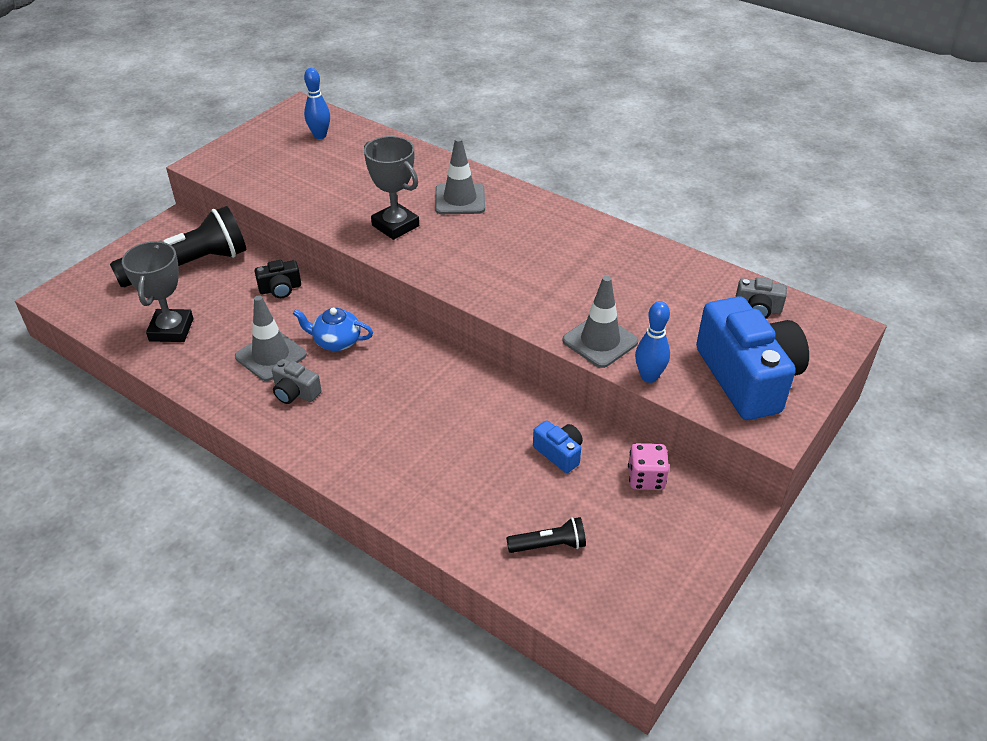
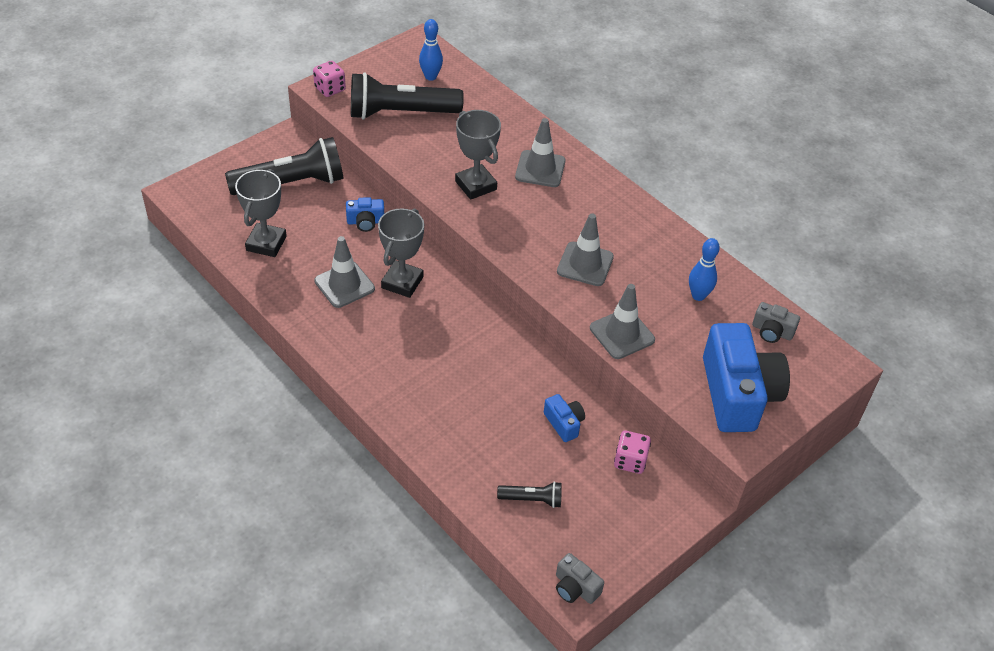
camera: 10 degrees right, 5 degrees up
(213, 162) = (330, 89): none -> pink dice
(280, 289) = (365, 222): black camera -> blue camera
(295, 392) = (358, 323): grey camera -> grey camera (575, 588)
(296, 172) = (401, 113): none -> black flashlight
(336, 341) = (402, 282): blue teapot -> grey trophy
(536, 280) = (585, 264): none -> grey traffic cone
(649, 377) = (653, 375): blue bowling pin -> blue bowling pin (698, 295)

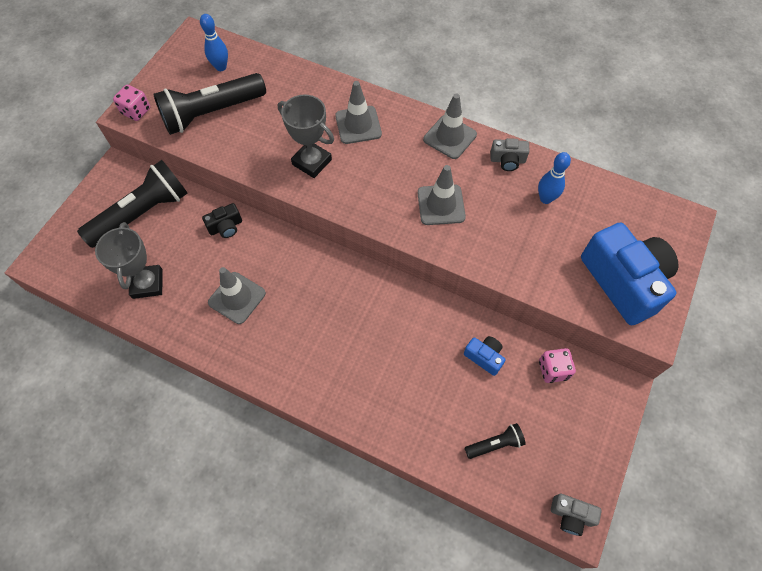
camera: 20 degrees left, 15 degrees up
(365, 222) = (226, 227): blue camera -> black camera
(402, 282) = (286, 275): grey trophy -> none
(622, 334) = (504, 262): grey traffic cone -> grey traffic cone (449, 137)
(772, 331) = (618, 209): grey camera -> grey camera (507, 160)

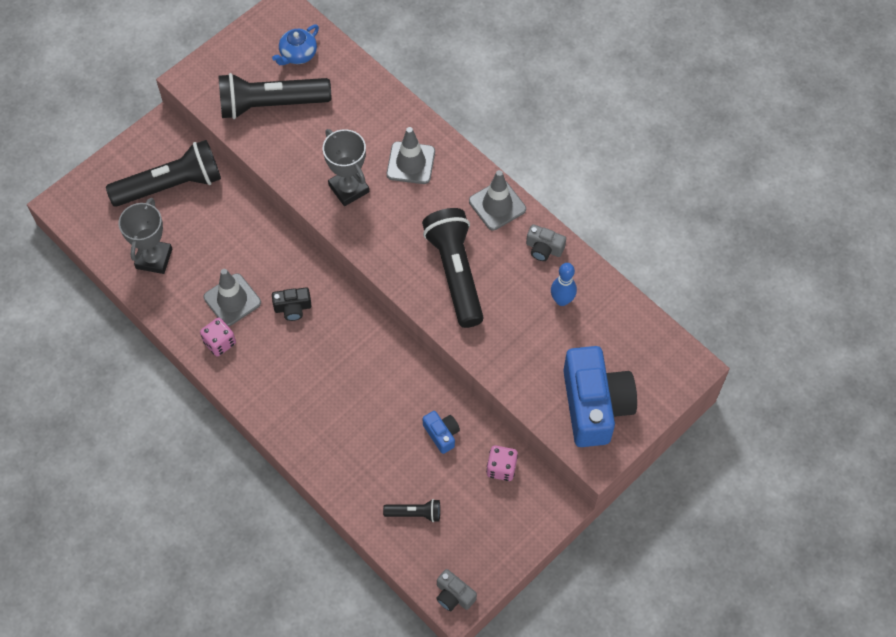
camera: 20 degrees right, 0 degrees up
(136, 111) = (198, 79): pink dice -> pink dice (219, 342)
(221, 67) = (298, 54): blue bowling pin -> blue teapot
(226, 227) = (246, 225): black camera -> black camera (293, 308)
(441, 205) = (455, 273): grey traffic cone -> black flashlight

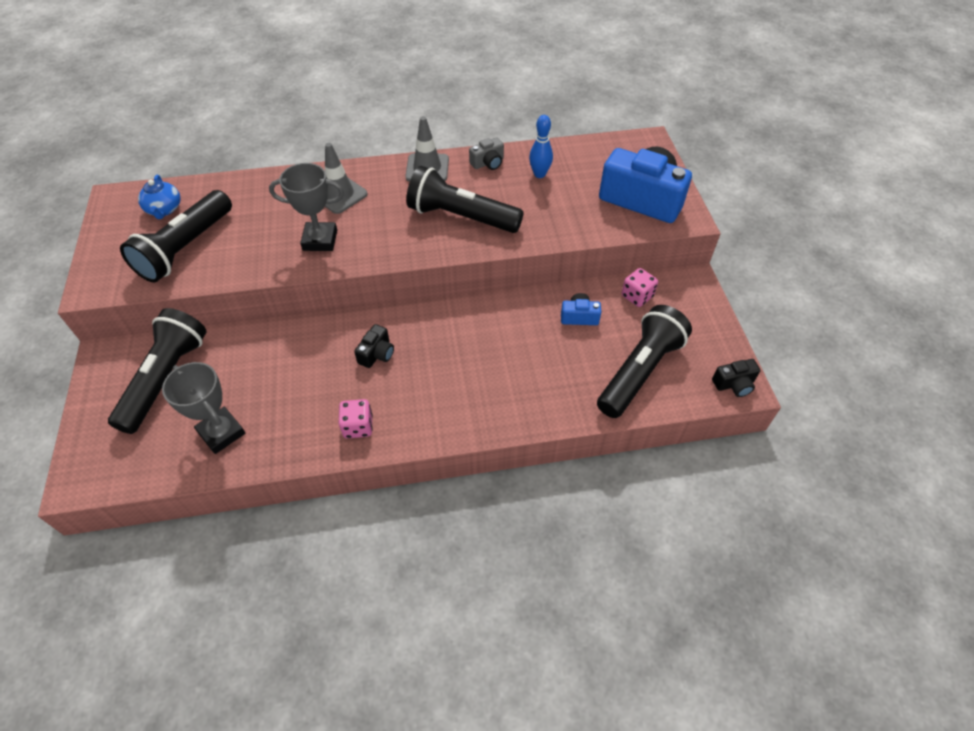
camera: 55 degrees left, 10 degrees down
(232, 300) = (326, 393): grey traffic cone -> none
(414, 513) = (639, 371): black flashlight -> black flashlight, size x2.17
(454, 595) = (734, 384): grey camera -> black camera

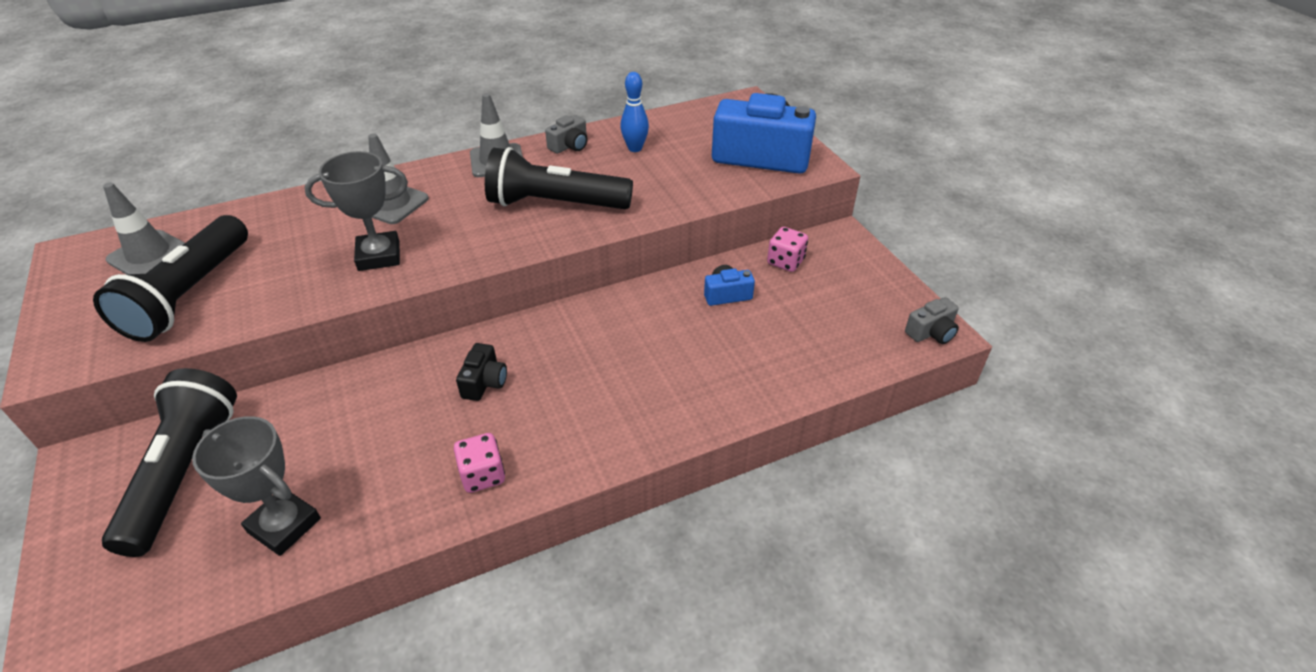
camera: 15 degrees left, 10 degrees down
(164, 209) = (149, 255): blue teapot -> grey traffic cone
(639, 371) = (819, 339): black flashlight -> none
(734, 384) = (931, 332): black camera -> grey camera

